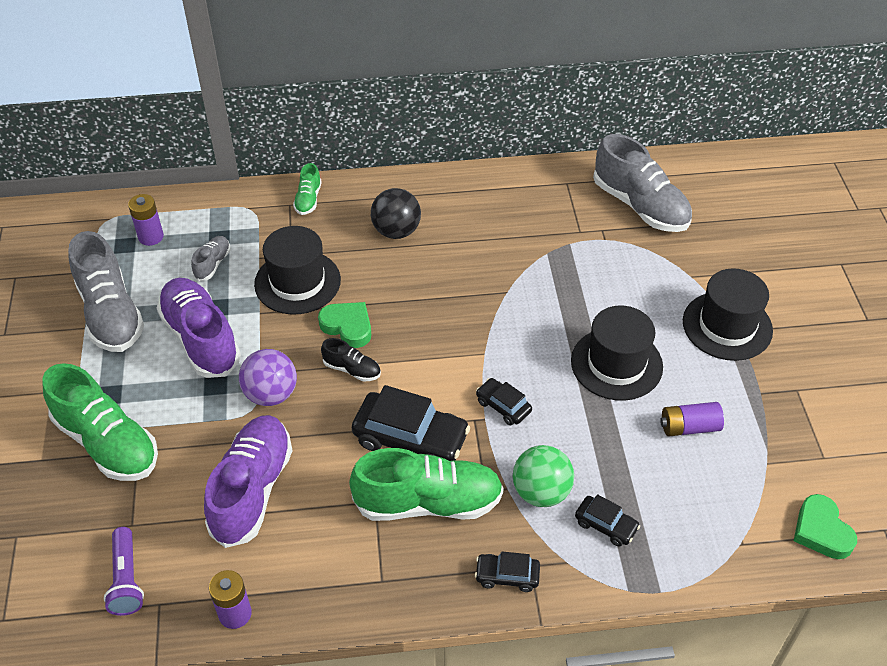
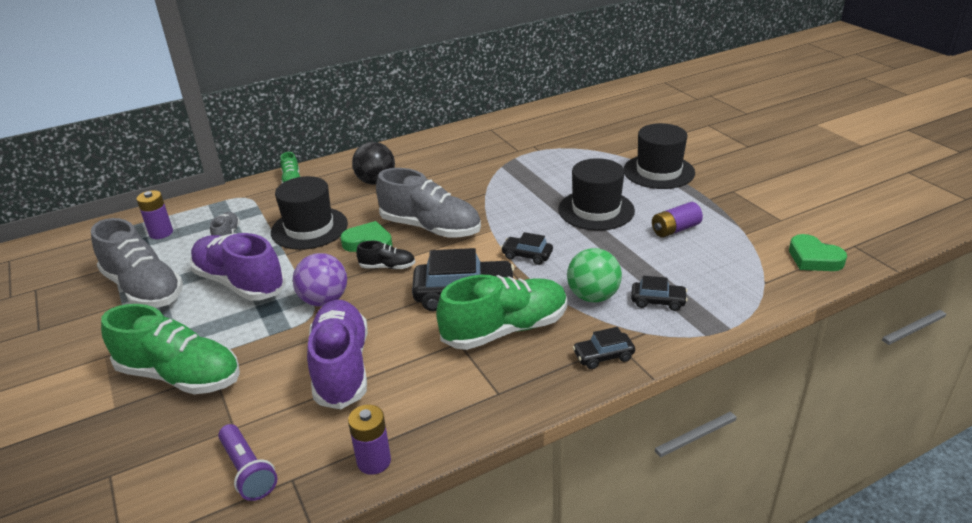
camera: 20 degrees left, 15 degrees down
(640, 206) = (551, 128): grey shoe -> grey shoe (430, 228)

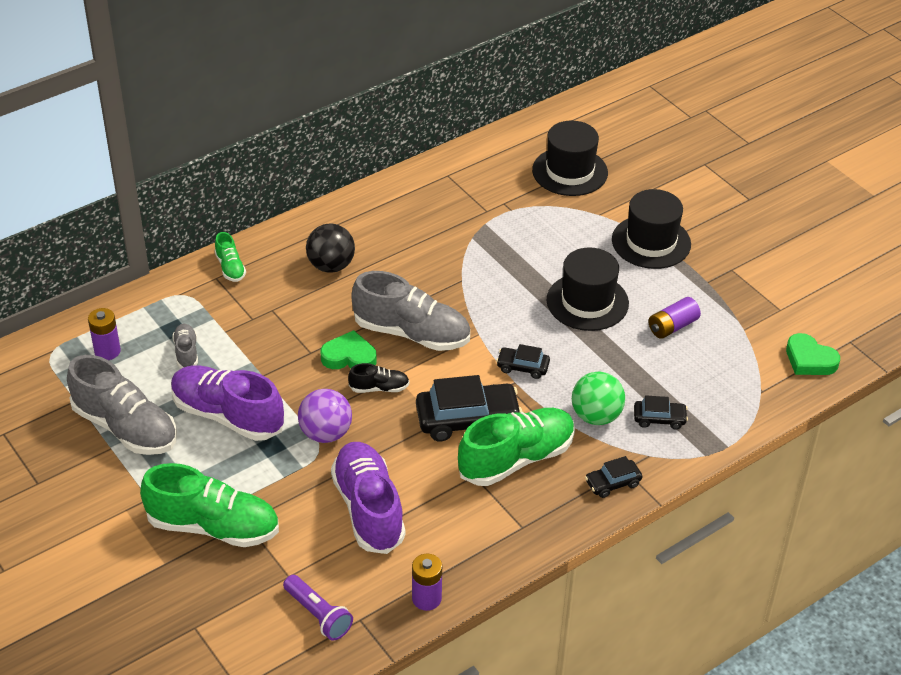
camera: 10 degrees left, 10 degrees up
(309, 228) = (276, 338): black hat -> black hat (570, 171)

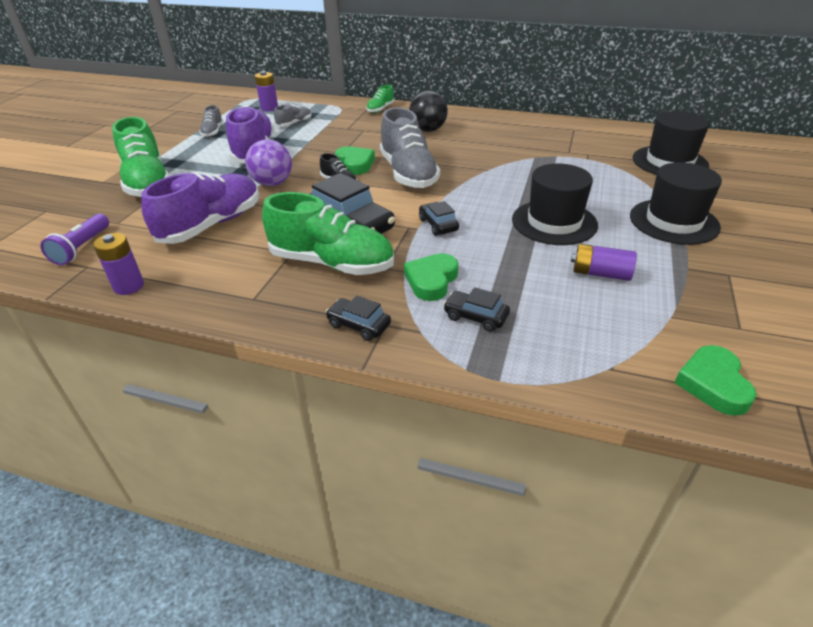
camera: 55 degrees right, 5 degrees down
(125, 427) = (213, 132): grey shoe -> grey shoe, size x0.47
(596, 416) = (431, 280): green ball -> green heart
(659, 419) = (475, 317): black car -> black car turned 150 degrees clockwise

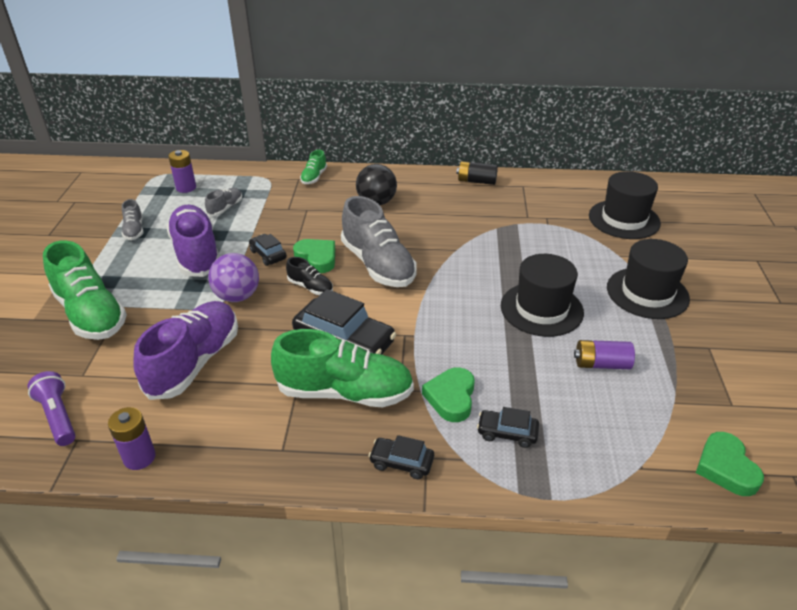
camera: 15 degrees left, 0 degrees up
(82, 248) = (58, 416): purple flashlight -> purple flashlight turned 150 degrees clockwise
(438, 225) = (433, 328): black car -> black car (268, 255)
(529, 122) = (476, 181): none -> black battery

